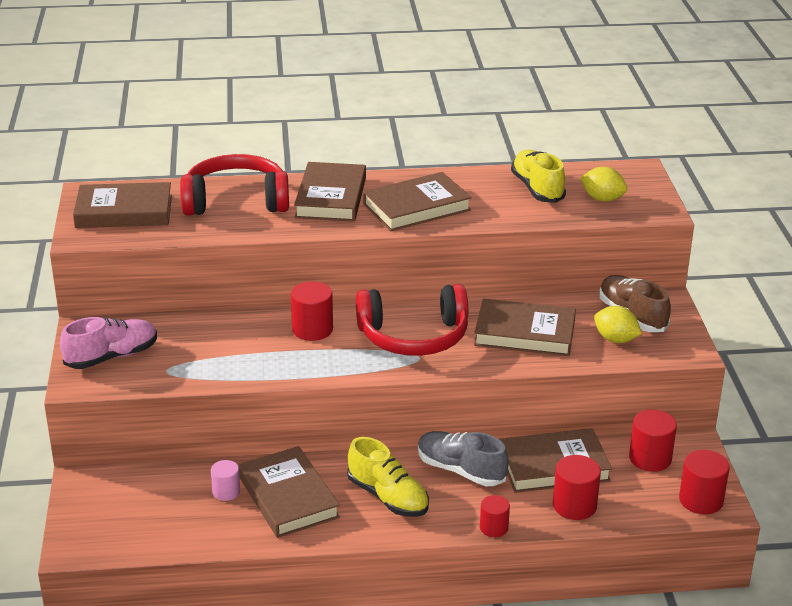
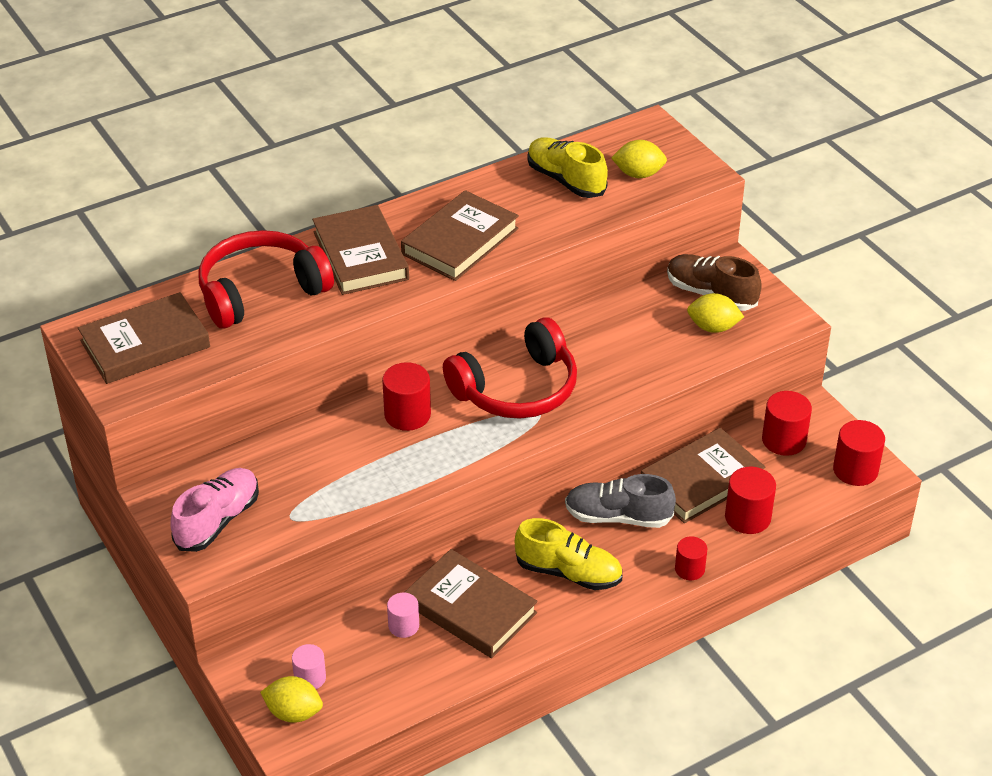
camera: 25 degrees left, 10 degrees up
(95, 523) = (293, 713): none -> yellow lemon
(126, 504) = (310, 678): none -> pink cylinder
(524, 333) = (622, 348): brown book -> none

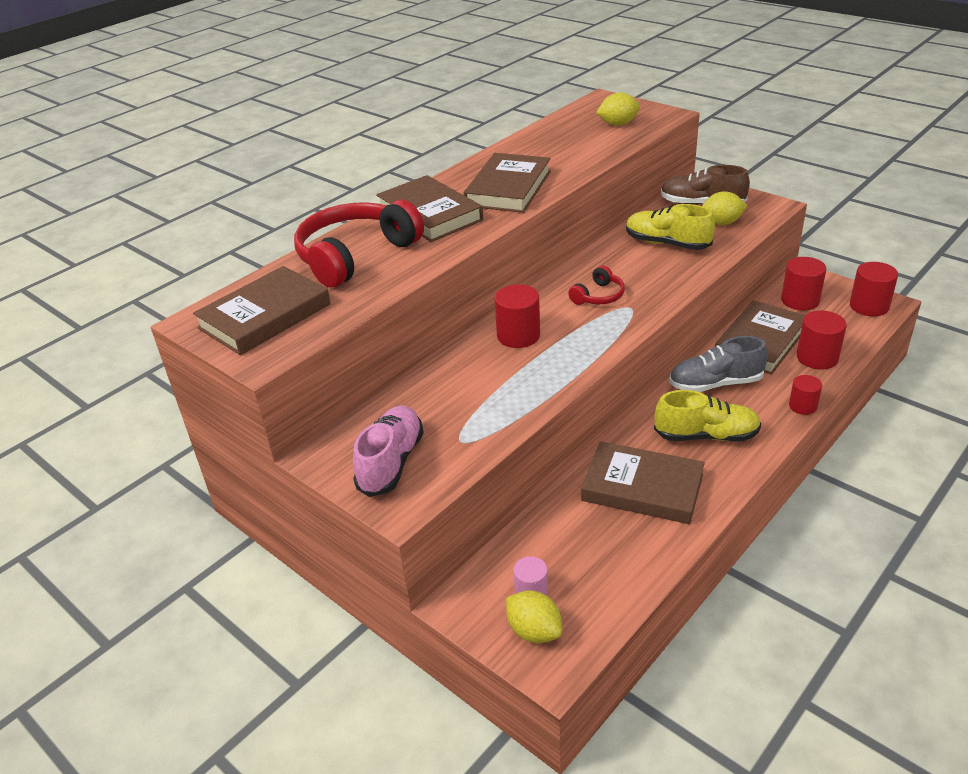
camera: 15 degrees left, 5 degrees down
(293, 713) = (534, 631): yellow lemon -> yellow lemon turned 45 degrees clockwise
(403, 626) = (591, 519): pink cylinder -> none
(516, 388) = (598, 296): red headphones -> red headphones, size x0.47
(566, 180) = (565, 138): yellow shoe -> yellow shoe (667, 243)

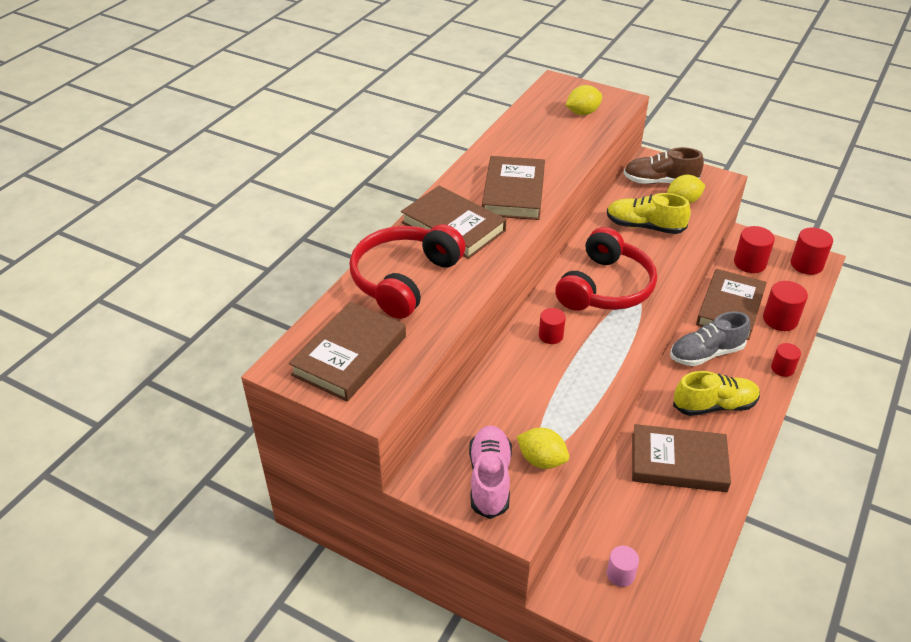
camera: 15 degrees left, 5 degrees up
(518, 336) = (551, 335): red cylinder -> red cylinder, size x0.64
(534, 631) = (635, 610): yellow lemon -> yellow lemon (541, 460)
(598, 296) = (605, 287): red headphones -> red headphones, size x2.11

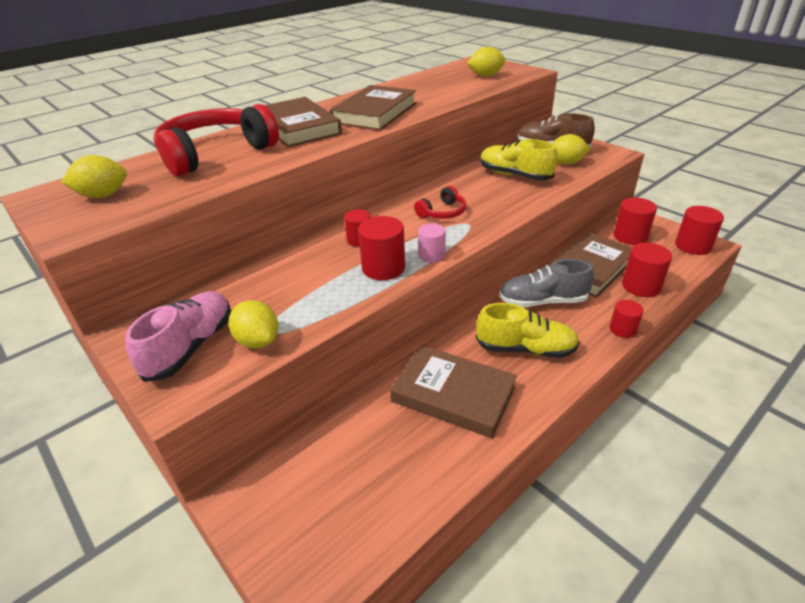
camera: 20 degrees right, 5 degrees down
(350, 355) = (103, 195): brown book -> yellow lemon
(594, 363) = (383, 268): none -> red cylinder
(605, 287) = (442, 212): red headphones -> red headphones, size x0.47
(620, 574) = (312, 496): pink cylinder -> pink cylinder (431, 255)

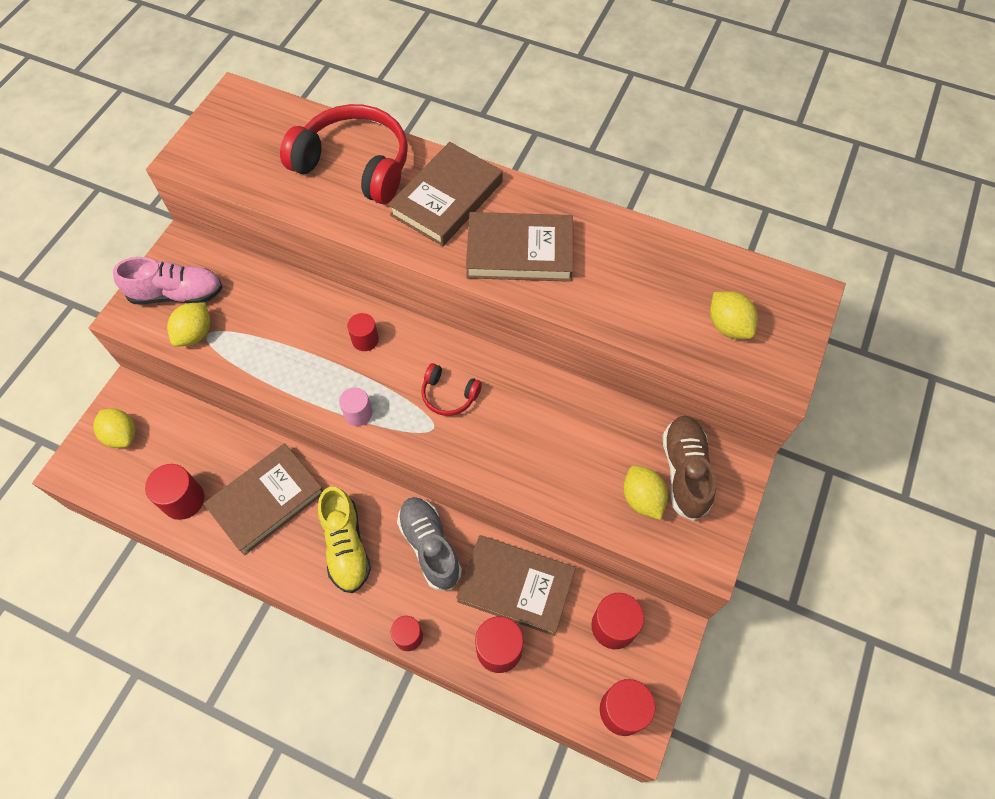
camera: 65 degrees right, 25 degrees up
(103, 195) = (246, 137): yellow lemon -> yellow lemon (122, 435)
(383, 268) = (323, 380): red cylinder -> red cylinder (183, 500)
(453, 394) = (266, 500): brown book -> brown book turned 45 degrees clockwise
(514, 175) = (575, 445): yellow shoe -> none

